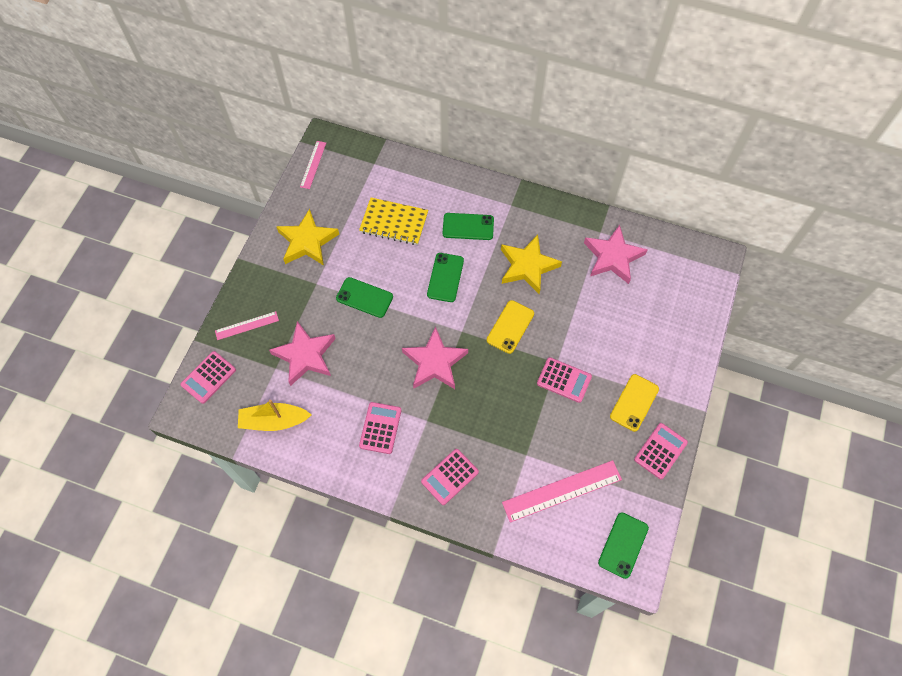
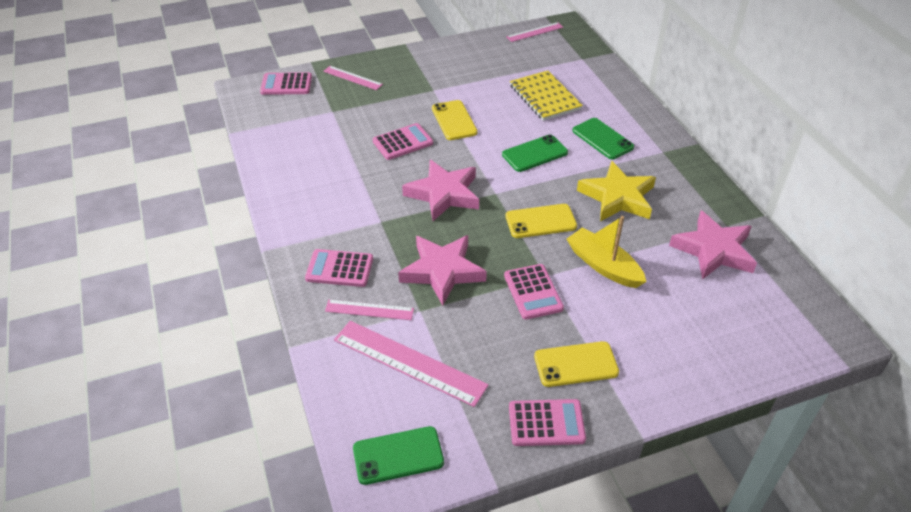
camera: 50 degrees right, 20 degrees down
(274, 421) = (284, 136): yellow boat -> yellow boat (603, 265)
(305, 355) = (361, 119): pink star -> pink star (442, 271)
(307, 241) = (464, 65): yellow star -> none
(364, 297) = (454, 120): green phone -> yellow phone
(380, 428) = (342, 197): pink calculator -> pink calculator (403, 142)
(501, 484) = (369, 310): none -> pink ruler

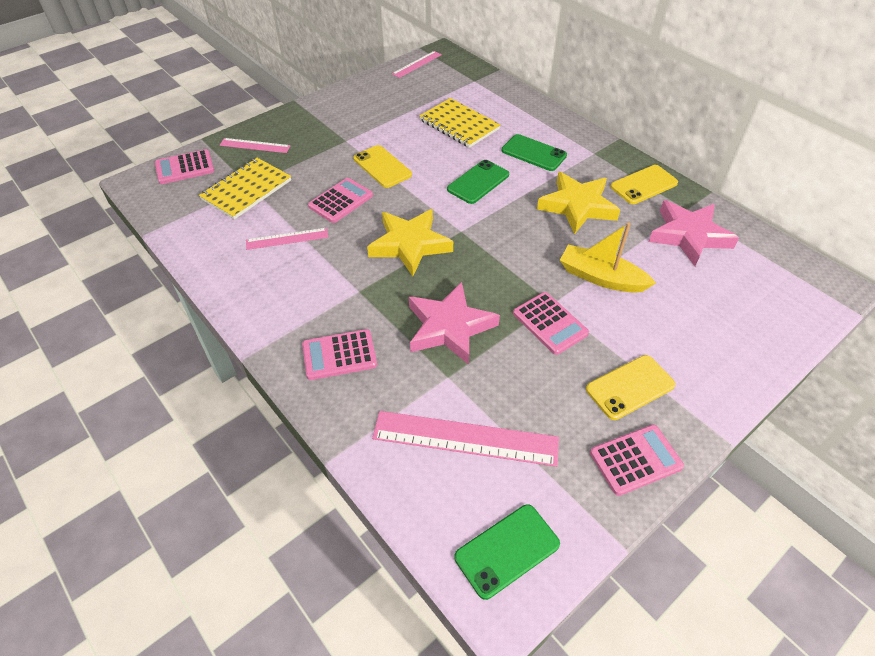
camera: 20 degrees left, 5 degrees up
(328, 115) = (246, 190): none -> yellow notebook
(369, 310) = (394, 392): pink ruler -> pink ruler (287, 239)
(444, 194) = (410, 245): pink star -> yellow star
(540, 221) = (519, 248): yellow phone -> yellow phone (643, 185)

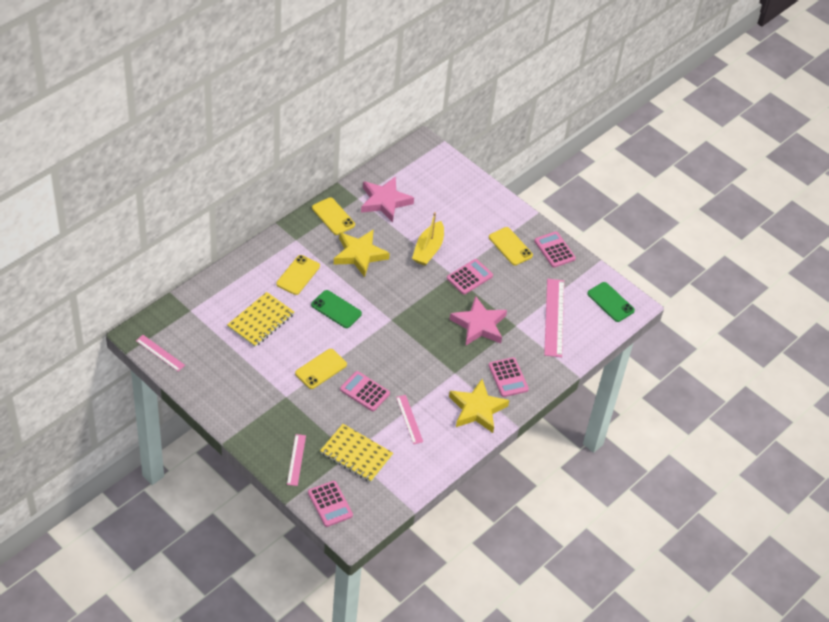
camera: 100 degrees left, 0 degrees up
(410, 245) = (408, 347): yellow star -> yellow star (477, 409)
(533, 153) = (298, 275): green phone -> yellow phone

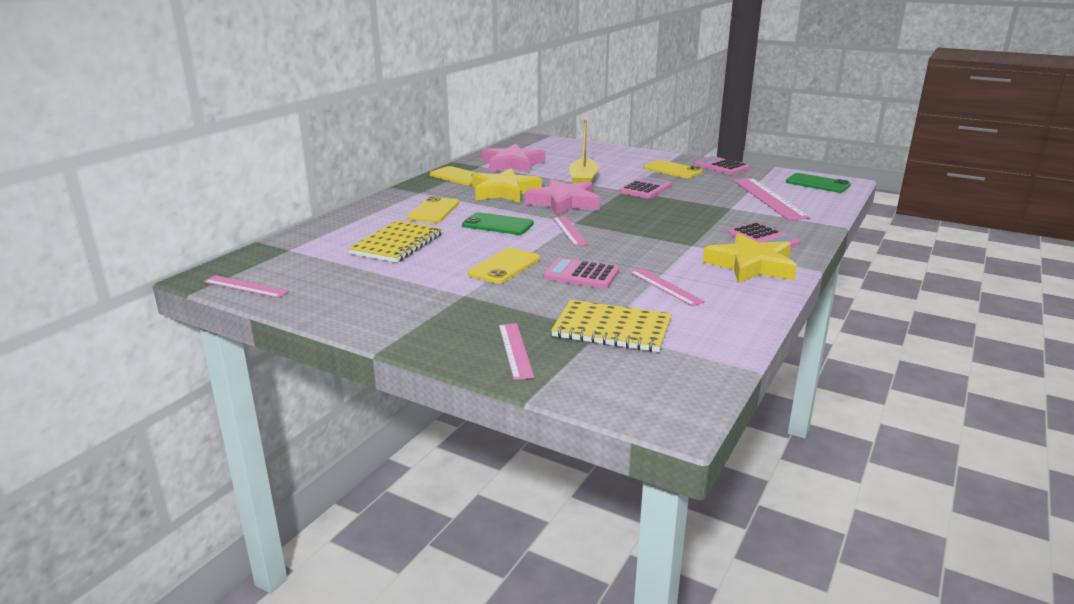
camera: 10 degrees left, 25 degrees down
(330, 504) = (607, 389): pink calculator -> none
(382, 331) = (569, 231): none -> pink ruler
(479, 325) = (687, 212): pink star -> pink star (564, 203)

